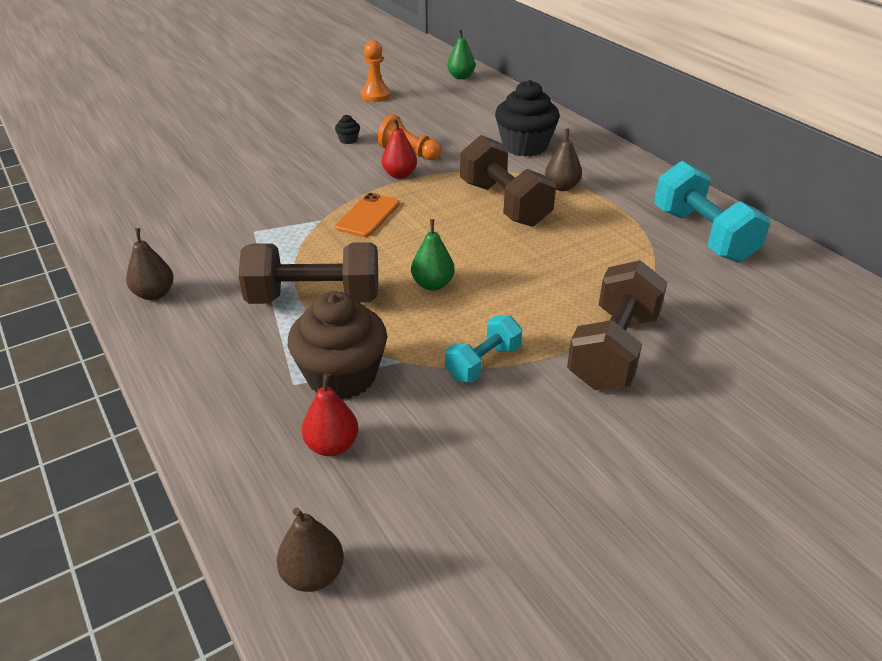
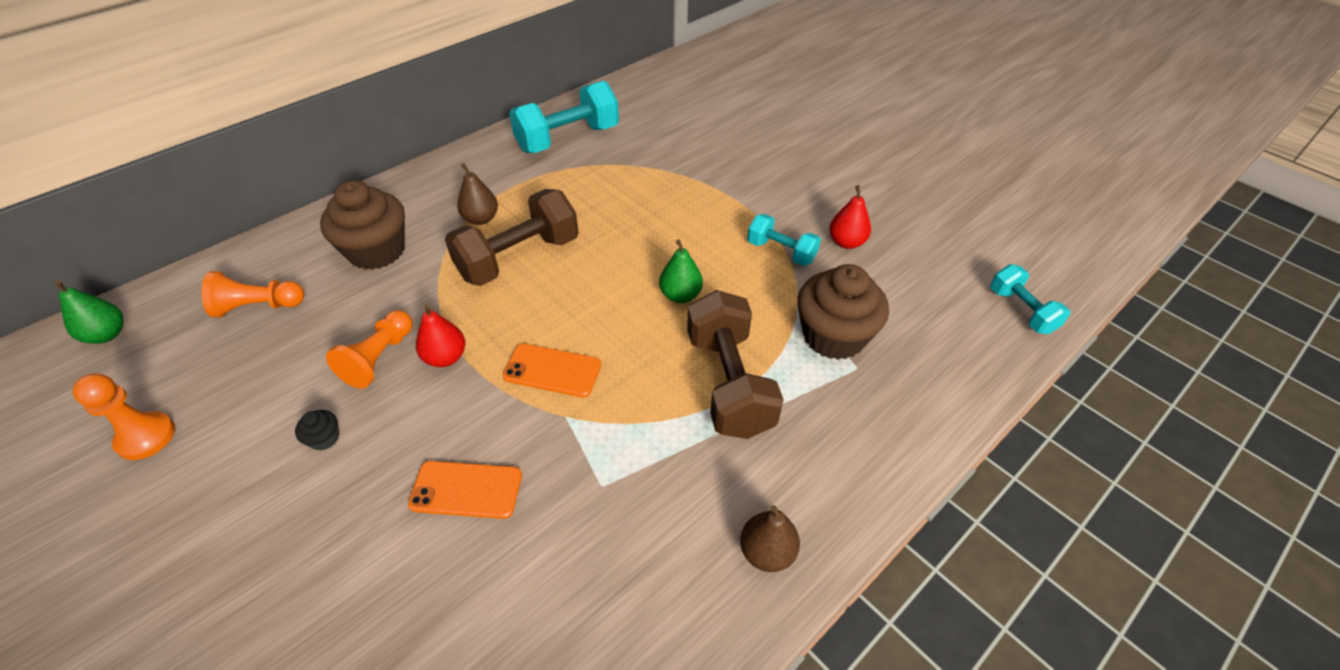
camera: 100 degrees left, 10 degrees up
(282, 183) = (466, 490): none -> orange phone
(313, 574) = (1021, 311): brown pear -> turquoise dumbbell
(332, 446) = (912, 325): red pear -> red pear (846, 242)
(473, 112) = (258, 306): none -> orange pawn
(524, 146) = (377, 251): black cupcake -> brown cupcake
(613, 350) = (739, 186): brown dumbbell -> none

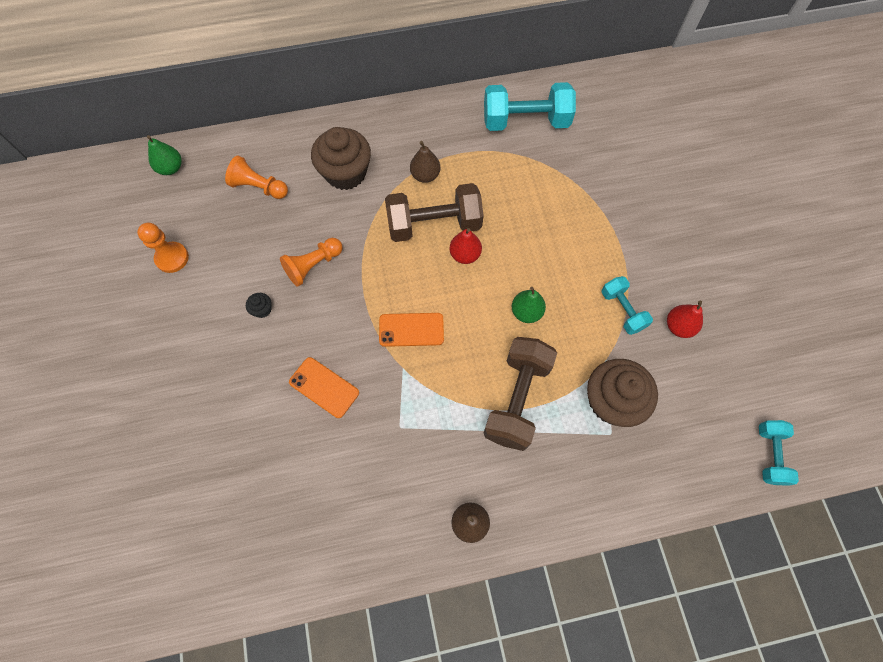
camera: 30 degrees right, 20 degrees up
(445, 357) = (352, 285): red pear -> red pear (465, 255)
(552, 370) = (411, 330): orange phone -> orange phone turned 45 degrees counterclockwise

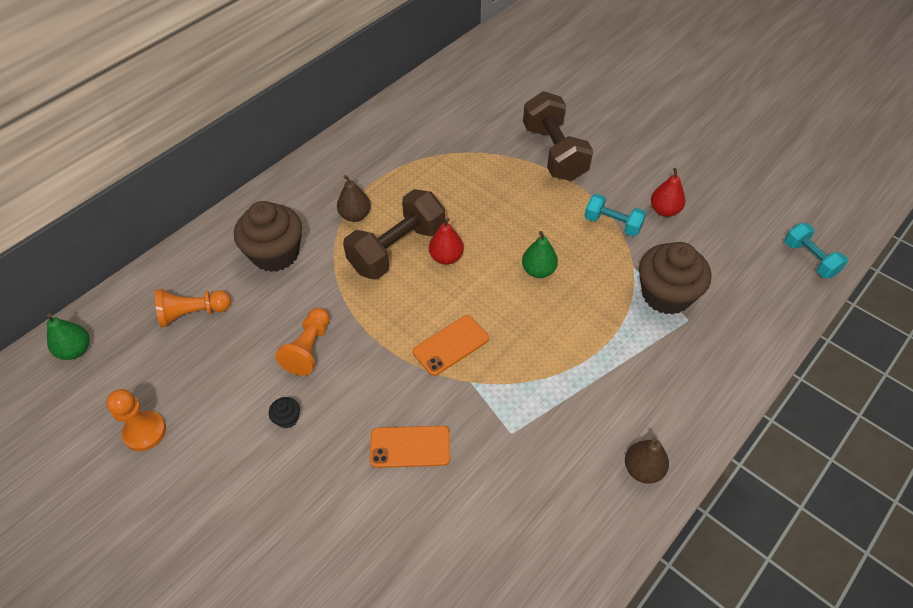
camera: 35 degrees left, 15 degrees down
(517, 399) = (591, 342): brown dumbbell -> brown dumbbell (554, 152)
(525, 121) = (409, 130): turquoise dumbbell -> none

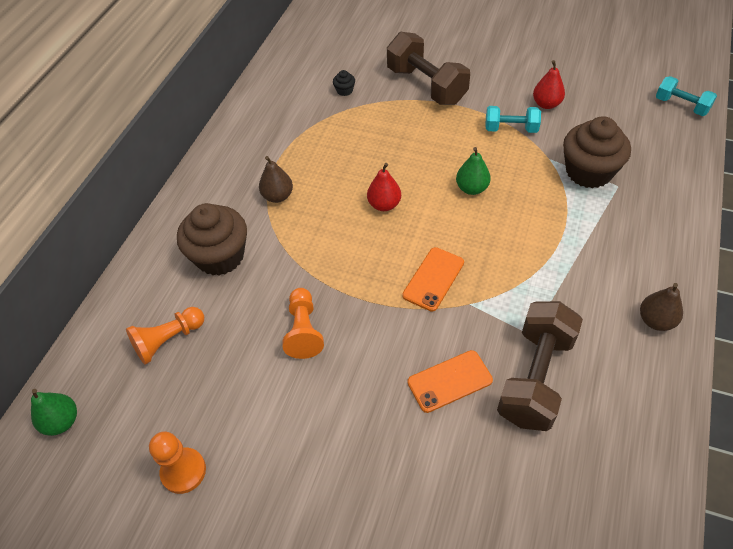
camera: 20 degrees left, 0 degrees up
(287, 418) = (320, 401): black cupcake -> black cupcake (344, 90)
(397, 249) = (335, 213): brown dumbbell -> brown dumbbell (535, 377)

